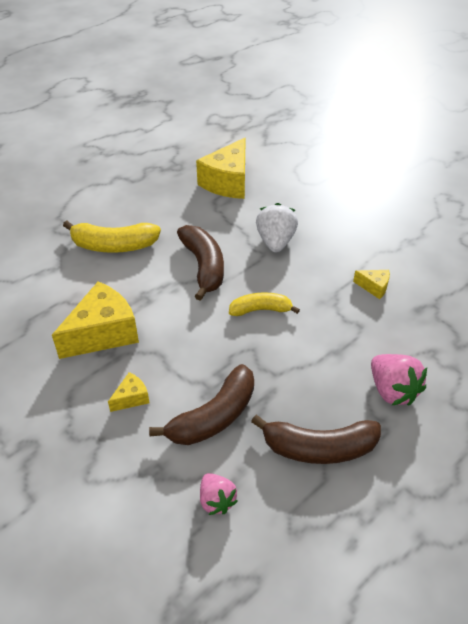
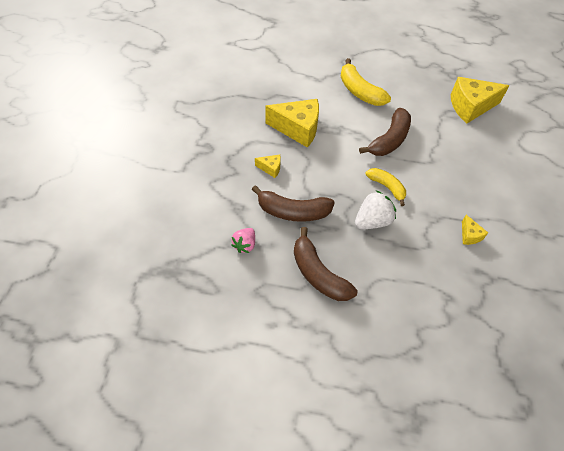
camera: 50 degrees right, 10 degrees up
(275, 241) = (449, 161): white strawberry -> white strawberry (372, 221)
(392, 390) = (395, 290): pink strawberry -> none

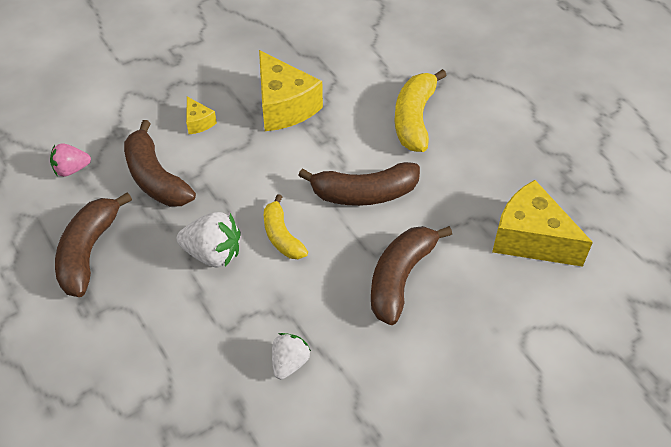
camera: 50 degrees right, 5 degrees down
(387, 187) = (282, 236): yellow banana -> yellow banana turned 150 degrees clockwise
(453, 163) = (400, 278): none -> brown banana
(469, 235) = (289, 363): yellow cheese -> white strawberry

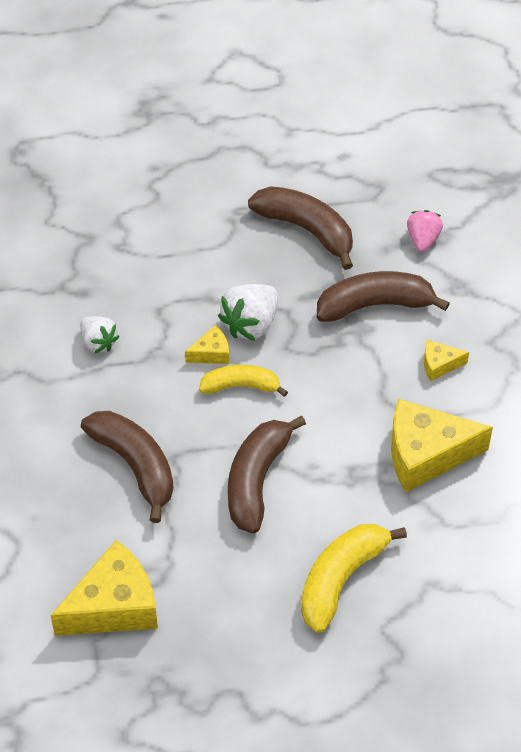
camera: 115 degrees right, 5 degrees up
(259, 269) = (211, 353): none -> yellow cheese
(414, 119) = (341, 578): yellow banana -> yellow banana turned 90 degrees counterclockwise

